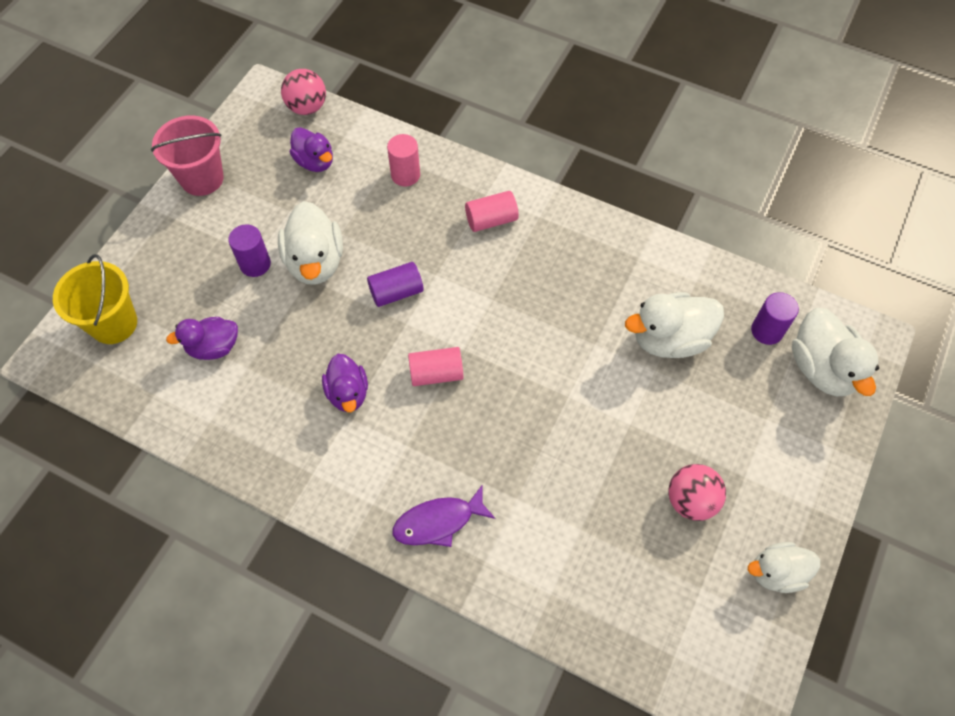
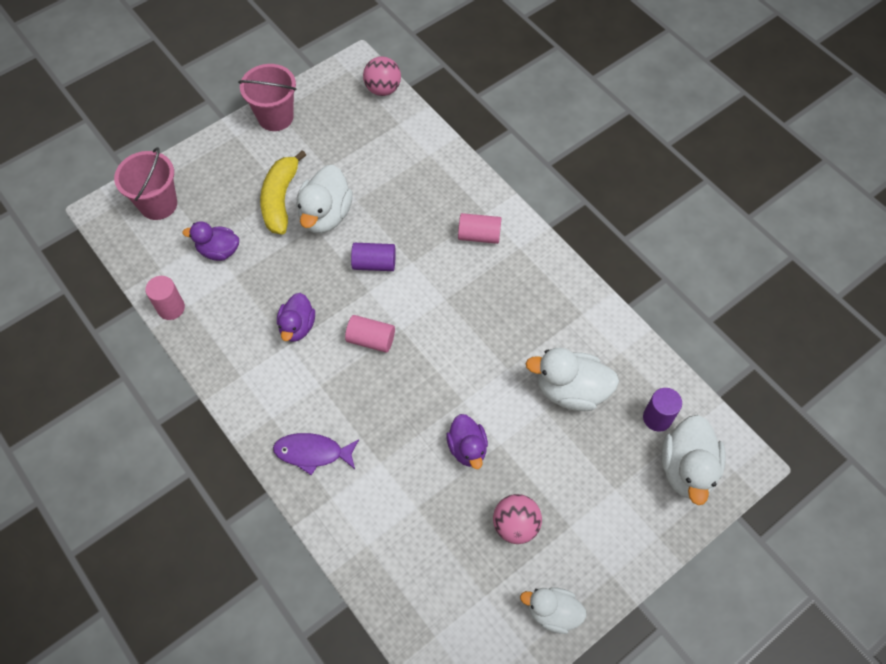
camera: 25 degrees right, 0 degrees up
(114, 323) = (158, 204): yellow bucket -> pink bucket
(255, 264) = (280, 199): purple cylinder -> yellow banana
(315, 162) = (366, 135): purple duck -> purple duck (467, 448)
(405, 175) = (430, 173): pink cylinder -> pink cylinder (171, 308)

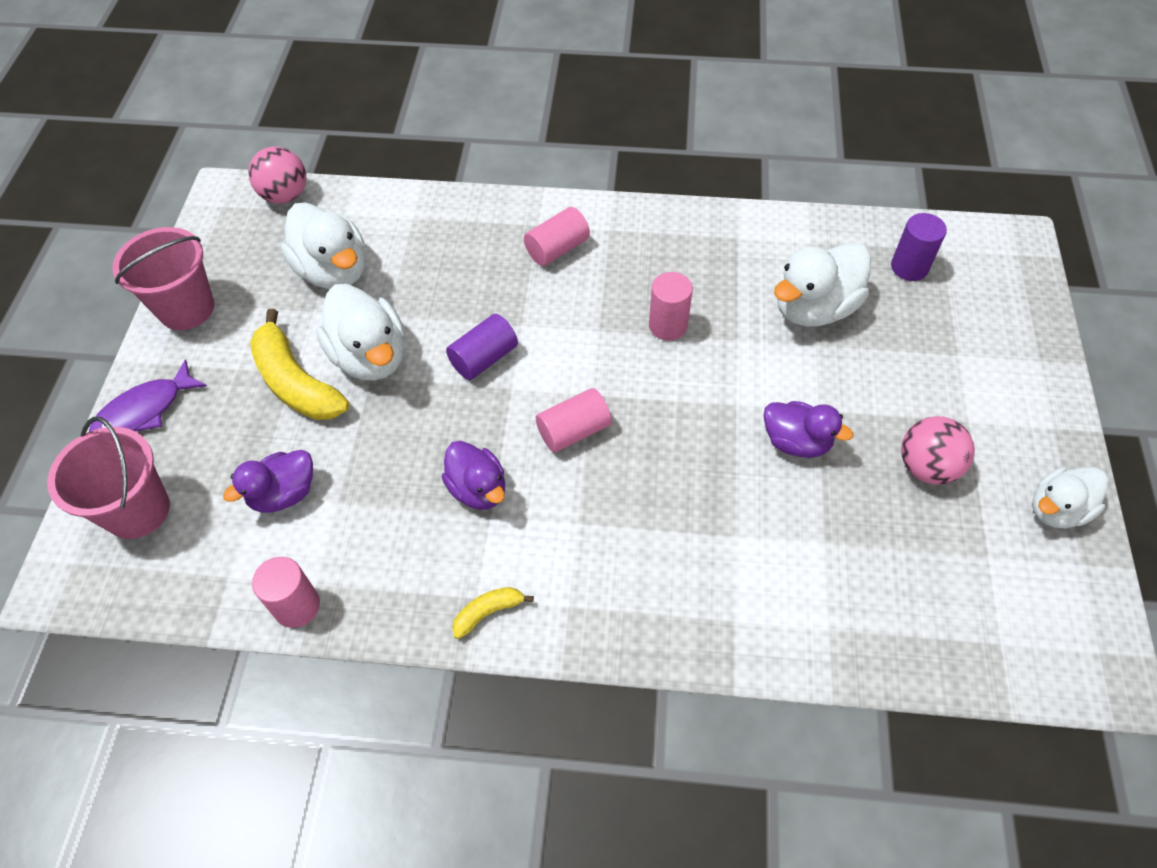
camera: 45 degrees left, 5 degrees down
(238, 387) = (488, 612): none -> yellow banana
(312, 453) = (657, 597): purple fish -> purple fish (144, 410)
(482, 328) = (668, 326): none -> pink cylinder
(687, 469) = (985, 286): white duck -> white duck (333, 271)

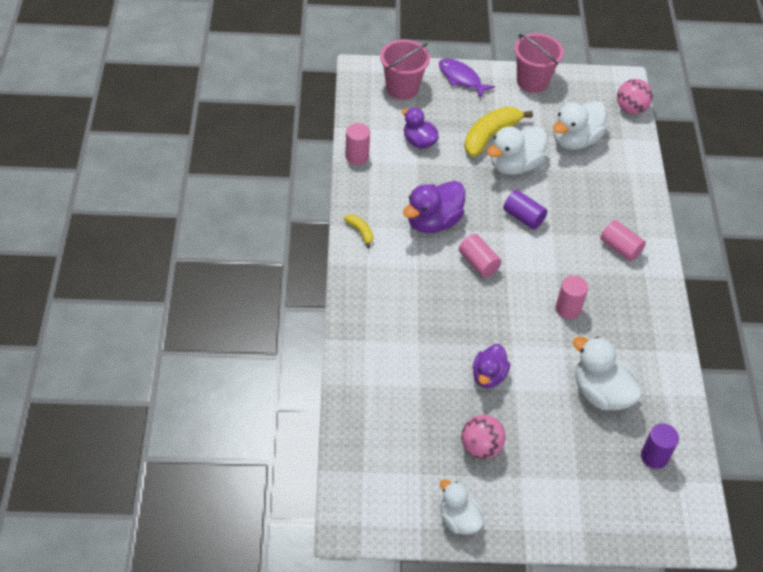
camera: 80 degrees right, 5 degrees down
(478, 489) = (433, 222): purple duck -> purple duck, size x1.53

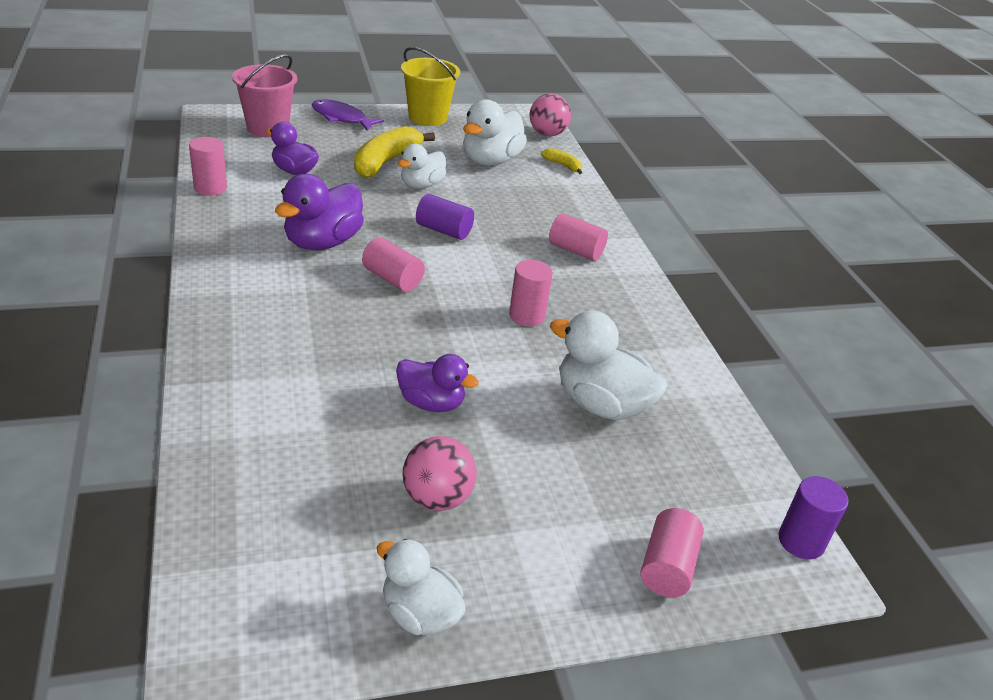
camera: 15 degrees left, 15 degrees down
(360, 232) = (219, 259): yellow banana -> yellow banana (563, 165)
(488, 376) = (431, 403): purple duck -> purple duck turned 75 degrees counterclockwise
(514, 165) = (421, 185): white duck -> white duck, size x0.65
(532, 81) = (427, 117): pink bucket -> yellow bucket
(609, 516) = (667, 567): none -> pink cylinder
(654, 456) = (704, 474): purple cylinder -> purple cylinder (801, 541)

